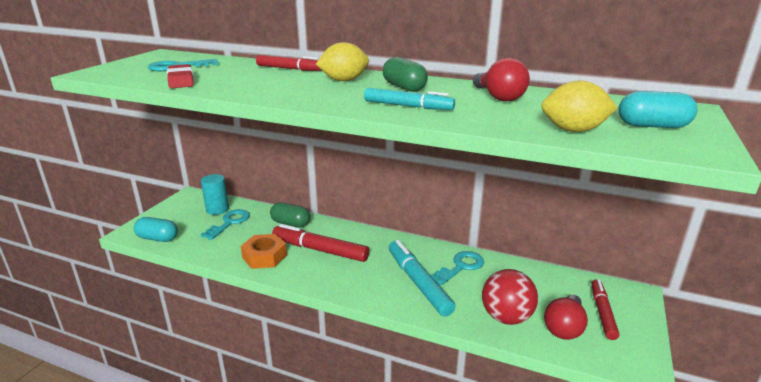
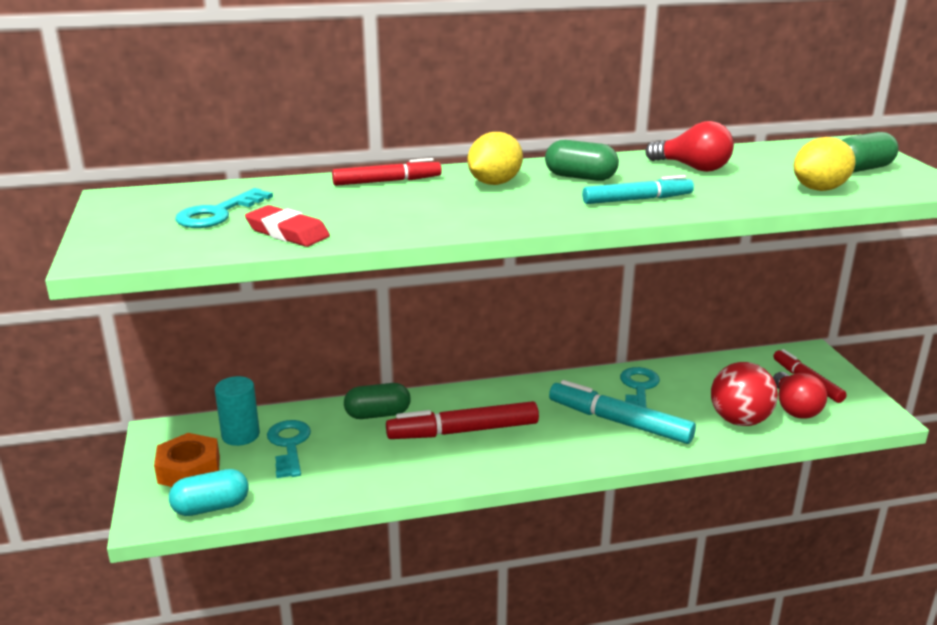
camera: 35 degrees left, 0 degrees up
(264, 256) = (405, 466): orange nut -> orange nut (189, 469)
(652, 126) = (862, 169): turquoise capsule -> green capsule

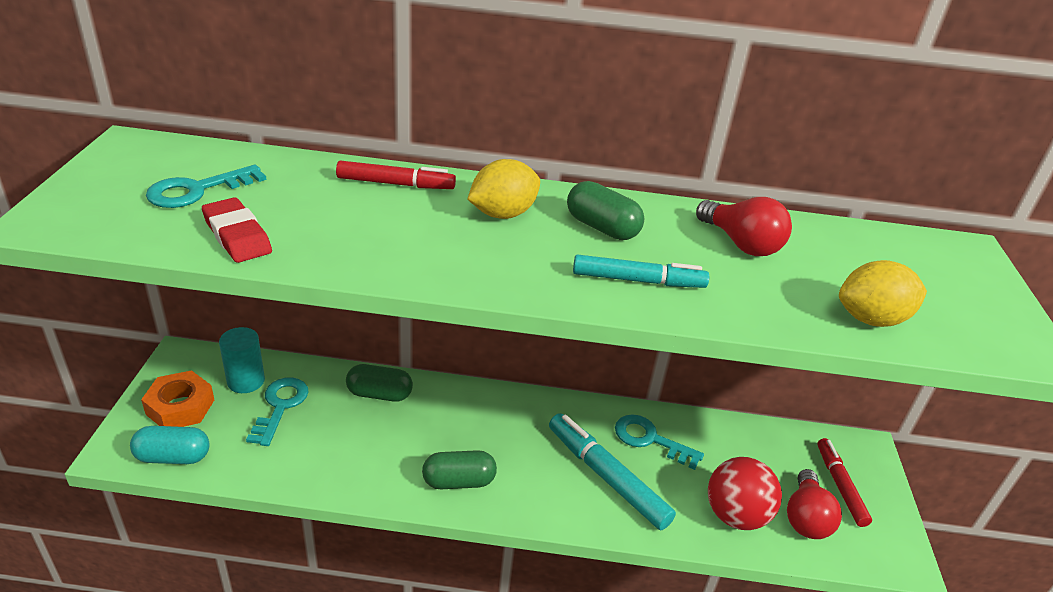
camera: 15 degrees right, 10 degrees up
(463, 431) = (446, 440): red marker -> none
(638, 389) = (651, 440): turquoise key -> turquoise key turned 90 degrees counterclockwise
(862, 169) = (950, 297): green capsule -> green capsule (459, 481)

